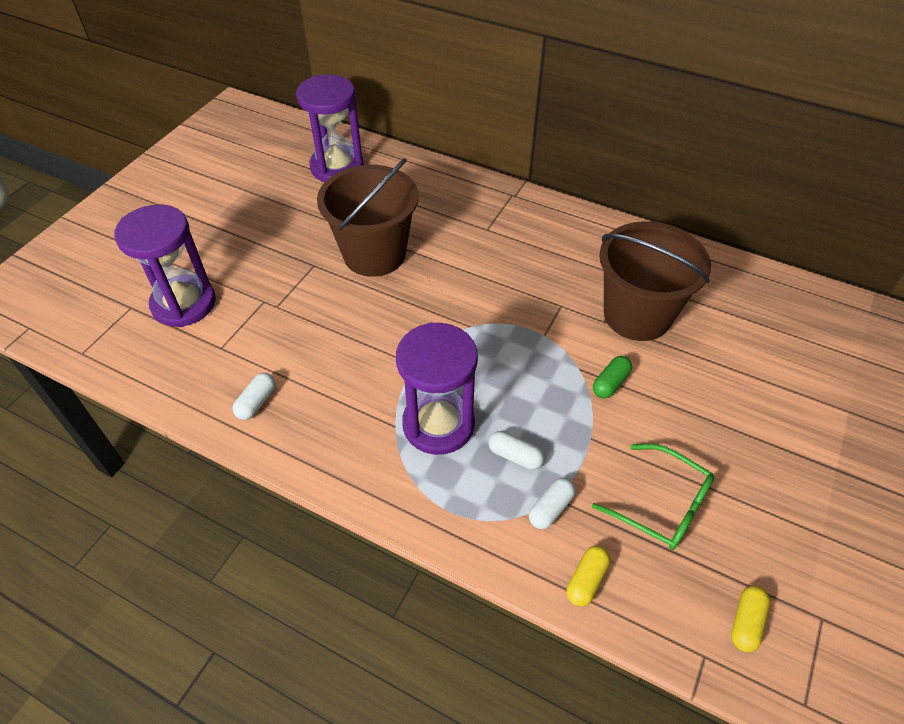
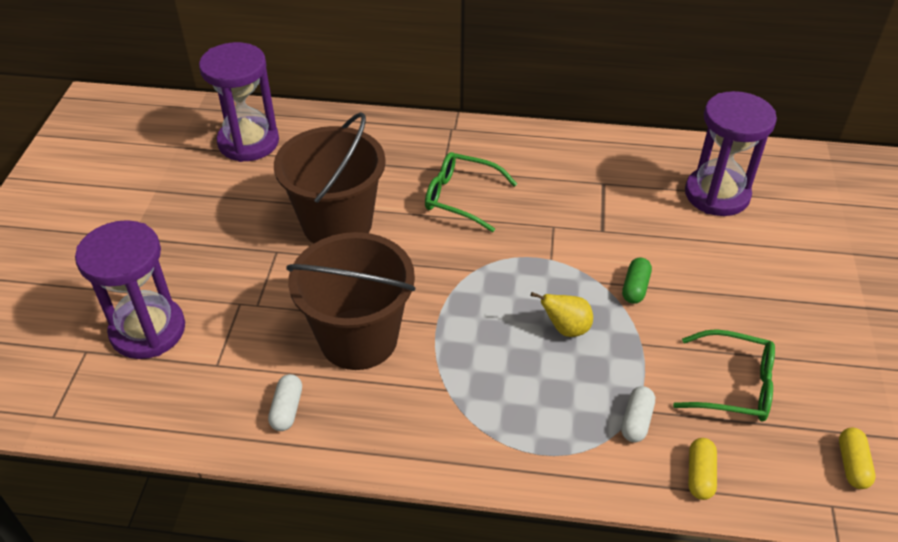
camera: 20 degrees left, 5 degrees down
(438, 424) = (489, 375): purple hourglass -> purple hourglass (717, 194)
(491, 258) = (461, 197): none -> green glasses
(515, 456) = (579, 382): white capsule -> none
(527, 402) = (566, 328): none -> yellow pear
(637, 315) = (629, 217): brown bucket -> brown bucket (358, 338)

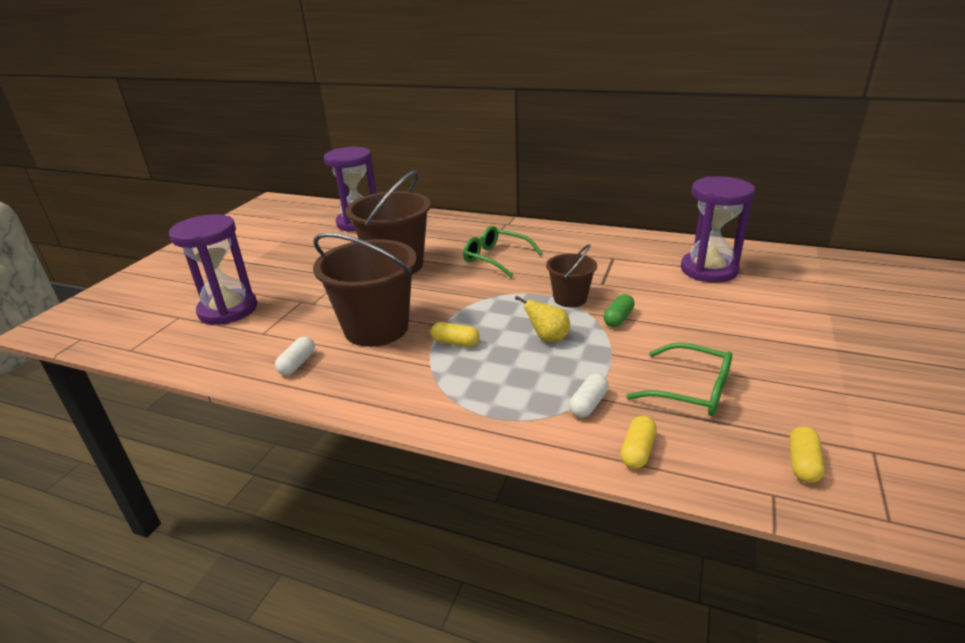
camera: 15 degrees right, 15 degrees down
(463, 350) = (455, 343): none -> yellow capsule
(572, 261) = (570, 299): none -> brown bucket

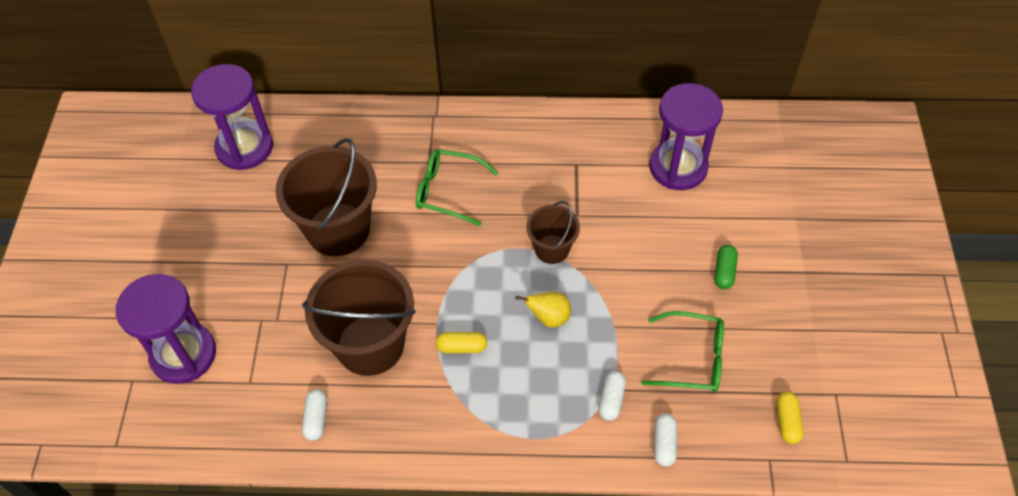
camera: 20 degrees left, 25 degrees up
(618, 318) = (607, 271): green capsule -> green capsule (724, 272)
(637, 451) = (664, 443): yellow capsule -> white capsule

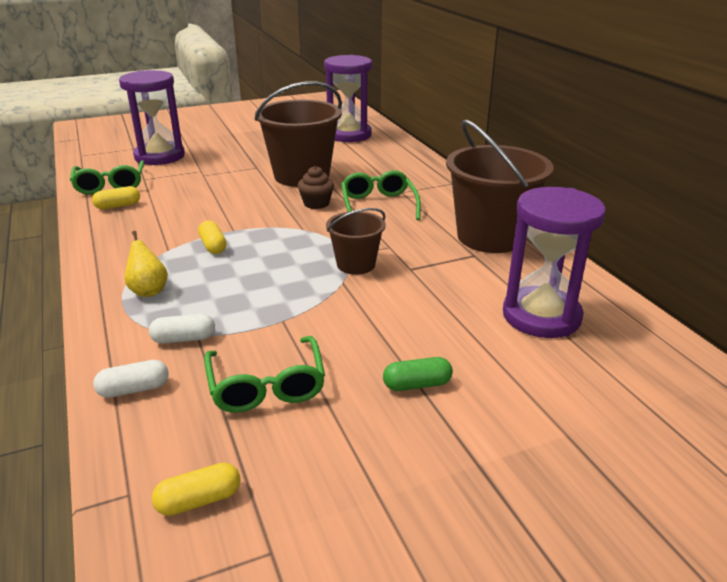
camera: 65 degrees right, 25 degrees down
(247, 420) = (110, 185): none -> green glasses
(316, 418) = (118, 206): white capsule -> yellow capsule
(370, 345) = (197, 209): brown bucket -> brown bucket (490, 237)
(415, 238) = (316, 203): none -> brown cupcake
(549, 318) = (271, 280): yellow pear -> yellow pear (148, 291)

